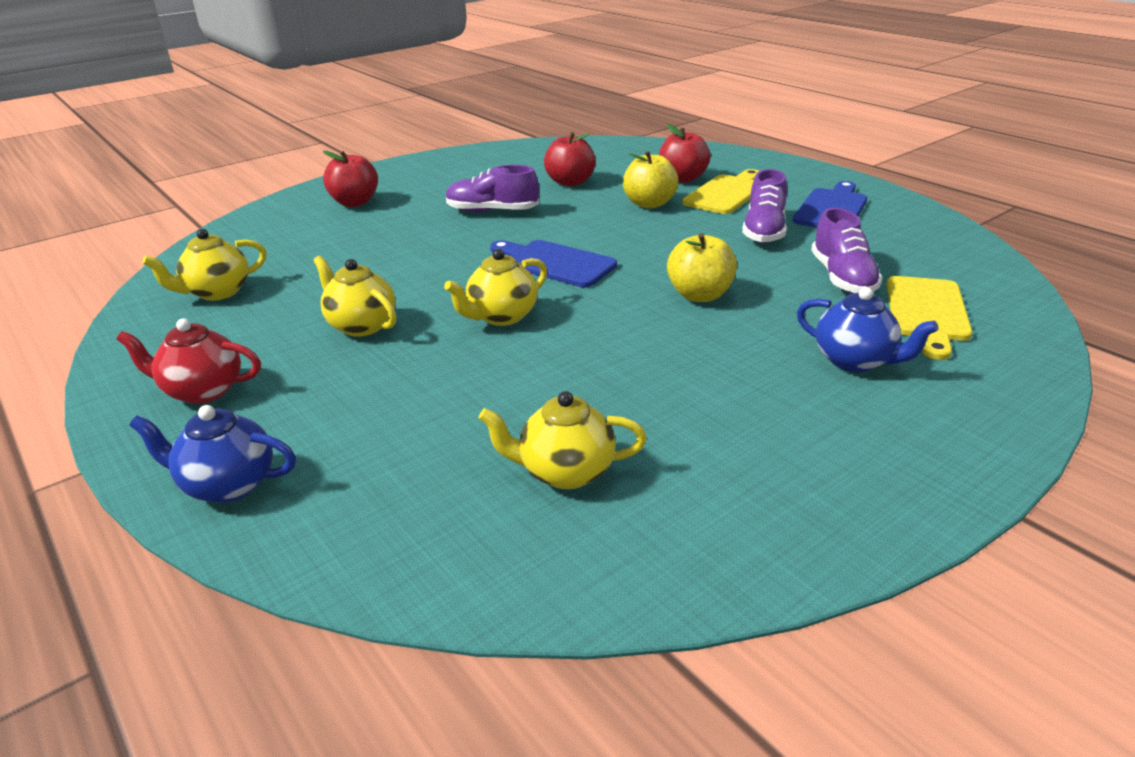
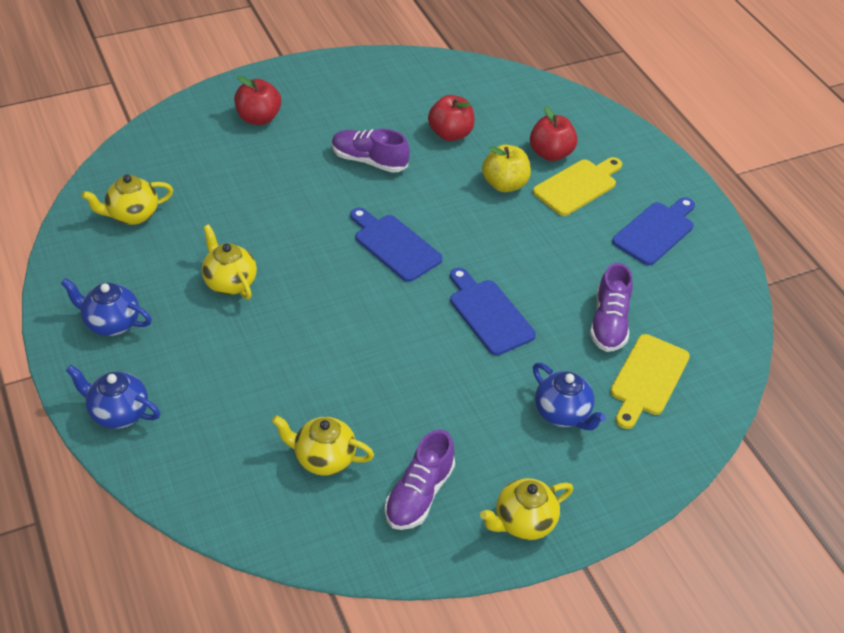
camera: 10 degrees right, 15 degrees up
(203, 391) = (111, 323): red teapot -> blue teapot
(501, 316) = (333, 299): yellow teapot -> yellow teapot (523, 522)
(700, 295) = (489, 314): yellow apple -> blue cutting board
(764, 231) = (581, 247): purple shoe -> purple shoe (419, 494)

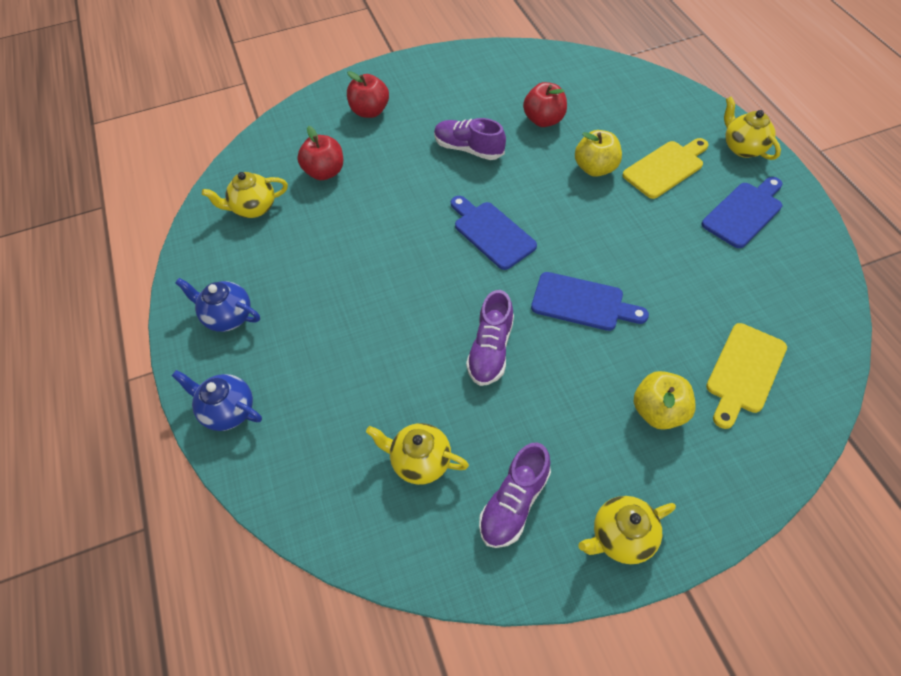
camera: 10 degrees right, 10 degrees up
(230, 282) = (337, 273): yellow teapot -> yellow teapot (743, 148)
(489, 314) = (582, 302): blue cutting board -> blue cutting board turned 135 degrees clockwise
(550, 153) = (638, 136): red apple -> red apple (325, 172)
(562, 413) = (658, 411): blue teapot -> yellow apple
(609, 323) = (702, 310): purple shoe -> purple shoe (490, 349)

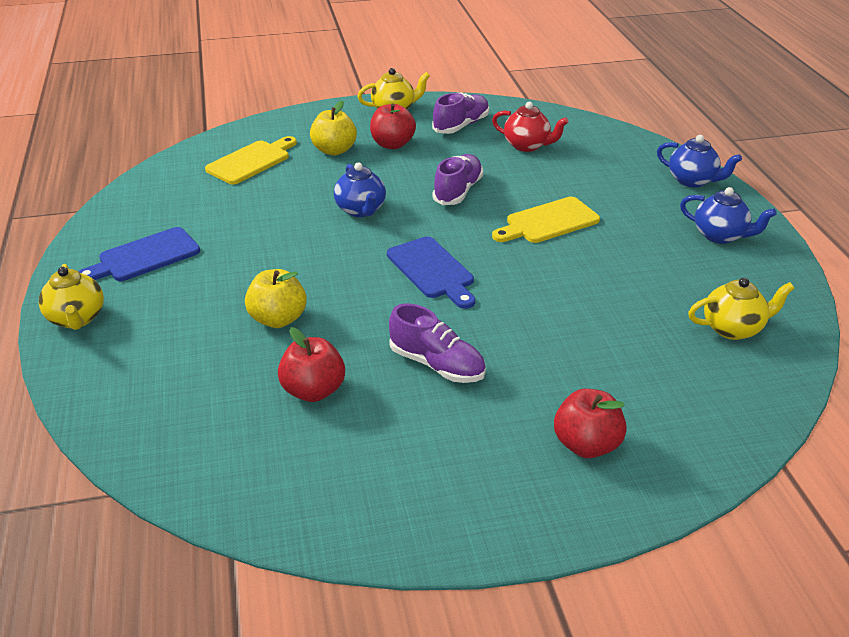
camera: 175 degrees left, 20 degrees down
(325, 172) = (645, 360): red apple -> red apple (392, 144)
(420, 461) = (527, 146): yellow teapot -> red teapot
(582, 302) = (361, 210): blue cutting board -> blue teapot
(665, 168) = (191, 309): yellow cutting board -> yellow cutting board (548, 222)

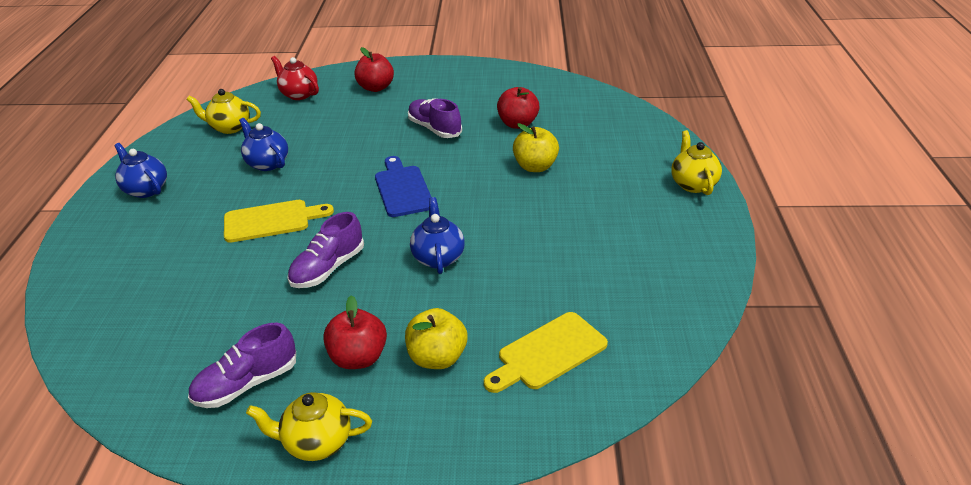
camera: 165 degrees left, 0 degrees up
(144, 257) = (653, 232): blue cutting board -> none
(527, 146) = (198, 328): red teapot -> red teapot (299, 94)
(692, 181) = (88, 249): blue teapot -> blue teapot (267, 163)

